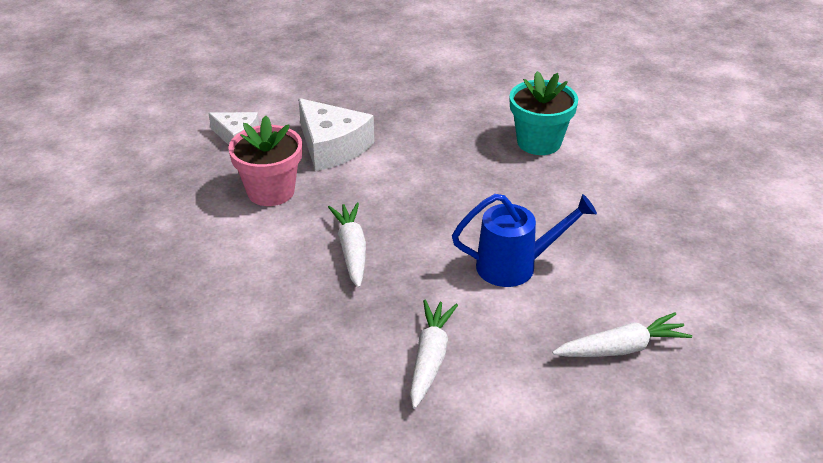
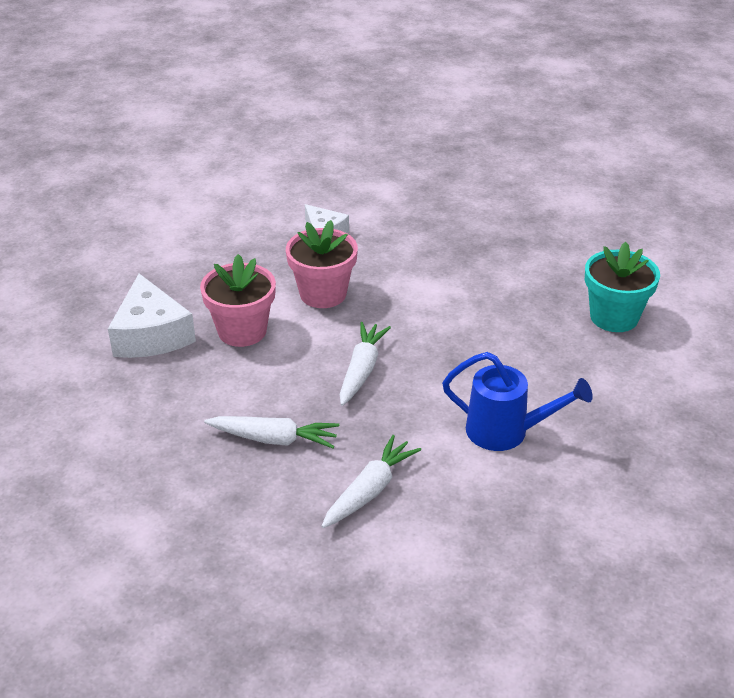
camera: 25 degrees right, 0 degrees up
(212, 248) = (242, 331): none -> pink flower pot
(332, 147) = (405, 267): white cheese -> white cheese (151, 334)
(621, 348) = (558, 543): white carrot -> white carrot (274, 439)

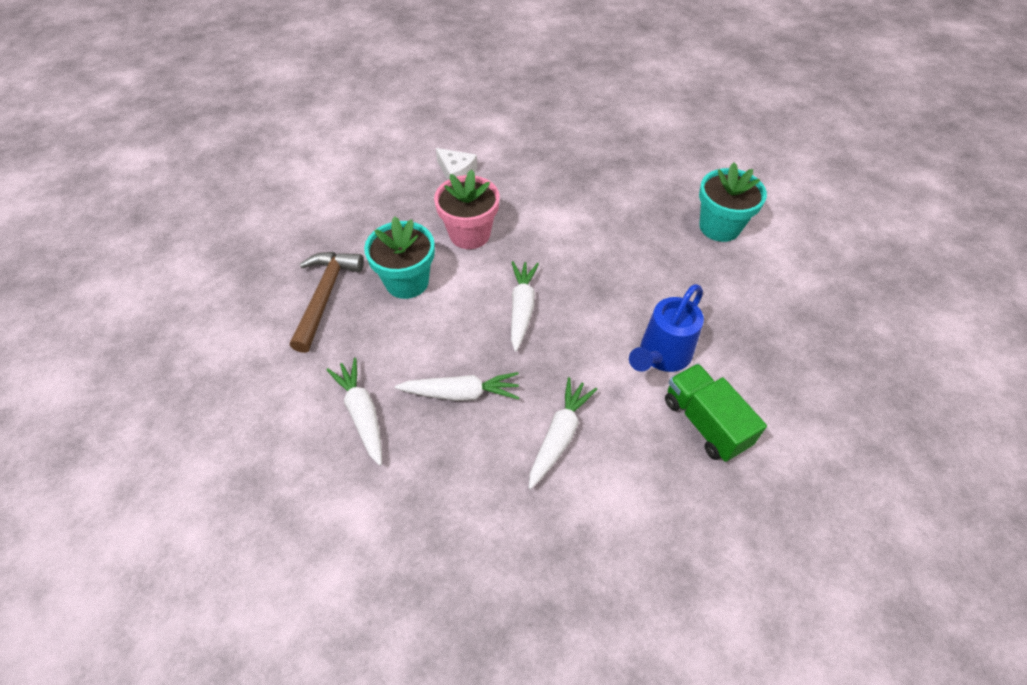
camera: 10 degrees left, 15 degrees up
(151, 334) = (325, 296): white cheese -> brown hammer
(164, 444) = (362, 414): none -> white carrot
(242, 331) = (407, 282): pink flower pot -> turquoise flower pot
(506, 432) = (661, 355): blue watering can -> blue watering can turned 120 degrees clockwise
(536, 499) = (705, 423): none -> green truck

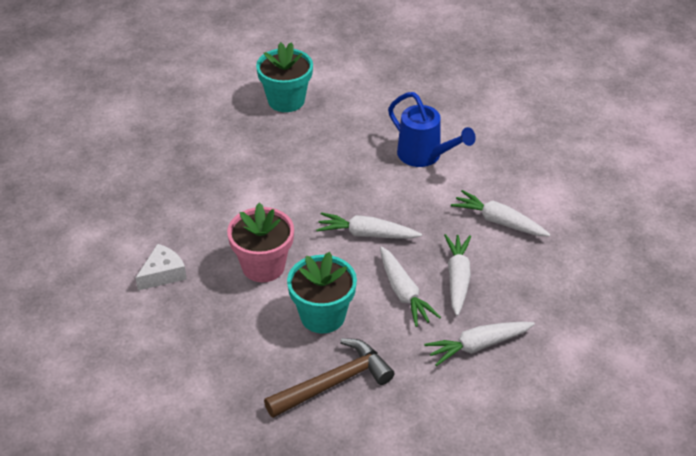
camera: 85 degrees left, 10 degrees down
(325, 296) = (334, 382): brown hammer -> brown hammer turned 135 degrees clockwise
(438, 344) = (404, 293): none -> white carrot
(705, 423) = (487, 143): green truck -> none

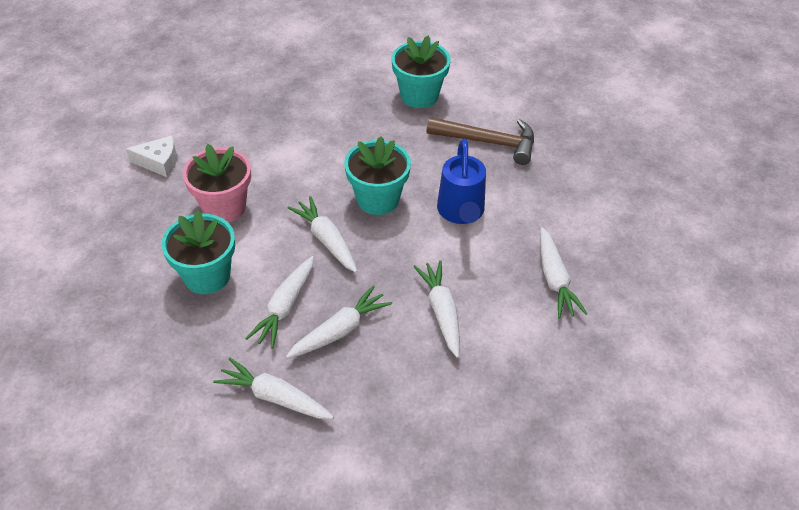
camera: 45 degrees right, 5 degrees up
(334, 382) = (142, 331): brown hammer -> brown hammer (488, 142)
(361, 185) = (378, 199): none -> turquoise flower pot
(533, 155) = (555, 279): none -> white carrot

